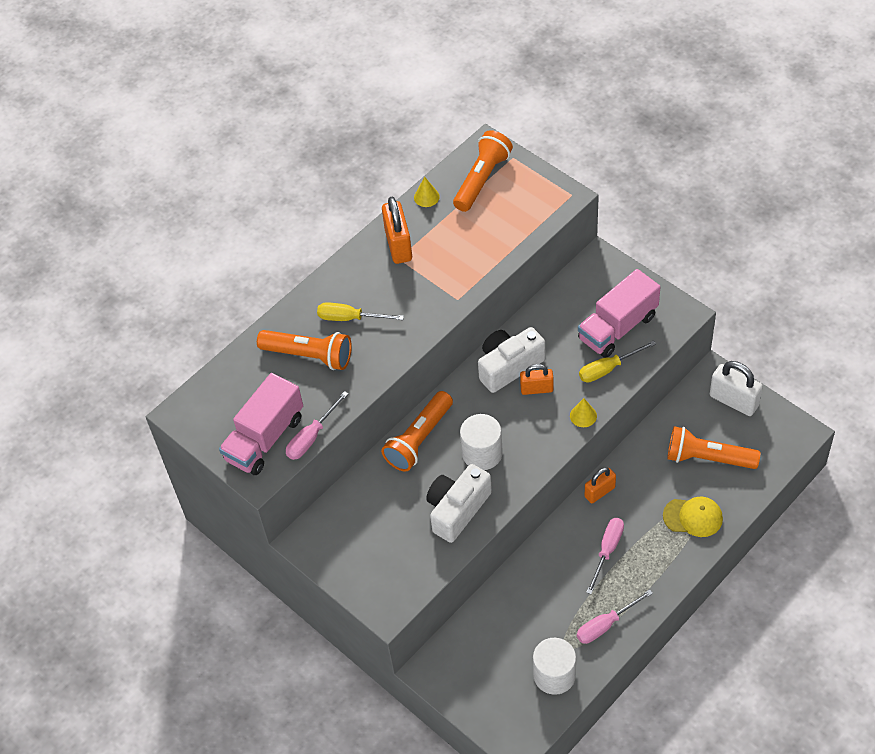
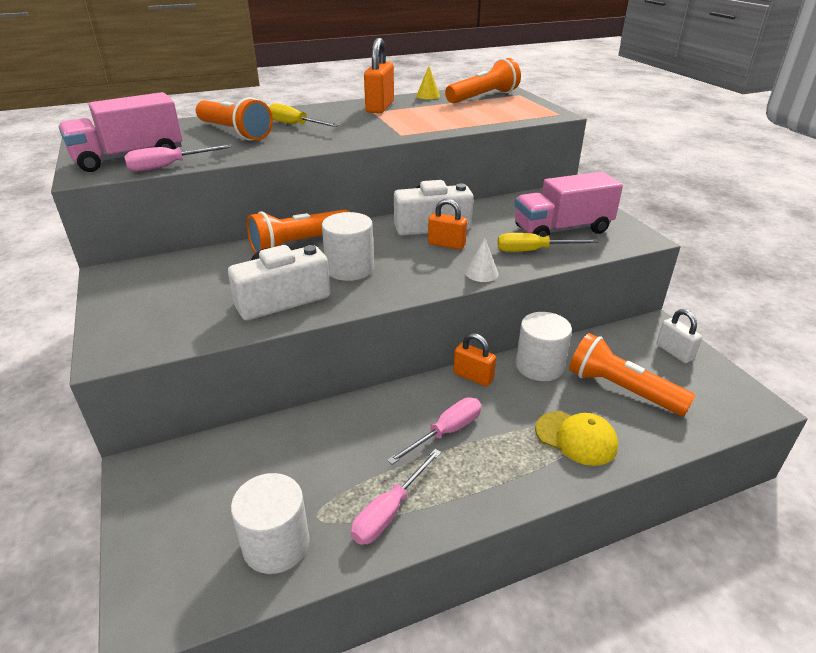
camera: 20 degrees right, 20 degrees down
(583, 415) = (481, 273): yellow cone -> white cone
(599, 492) = (473, 377): orange padlock -> orange padlock turned 45 degrees clockwise
(605, 625) = (389, 511): pink screwdriver -> pink screwdriver turned 45 degrees counterclockwise
(642, 459) = (539, 366): none -> white cylinder
(734, 401) = (674, 352): white padlock -> white padlock, size x0.64

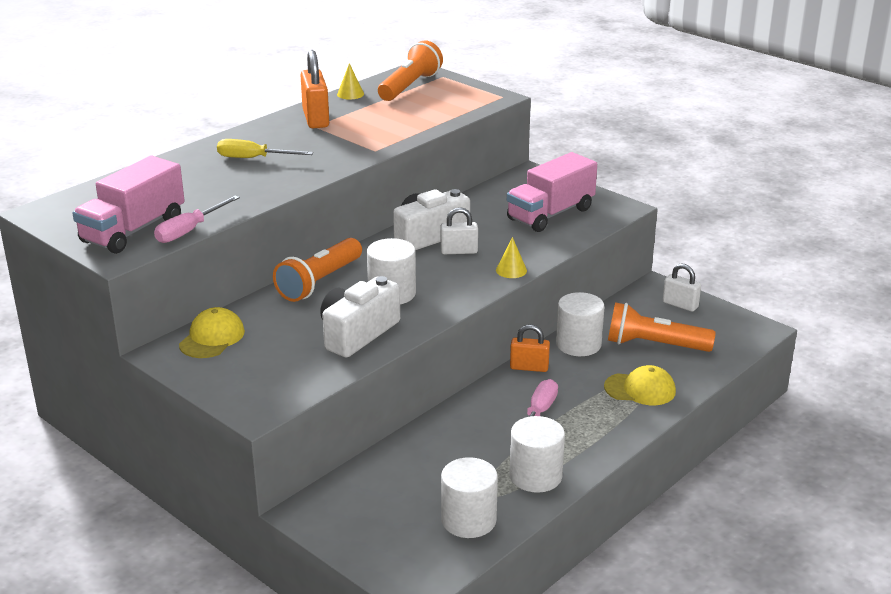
camera: 25 degrees left, 5 degrees down
(161, 271) = (212, 338): none -> yellow cap
(235, 132) = (201, 179): orange flashlight -> none
(389, 511) = (535, 476): pink screwdriver -> white cylinder
(446, 244) = (459, 251): orange padlock -> white padlock
(481, 273) = (511, 270): white cone -> yellow cone
(533, 251) = (539, 240): yellow screwdriver -> none

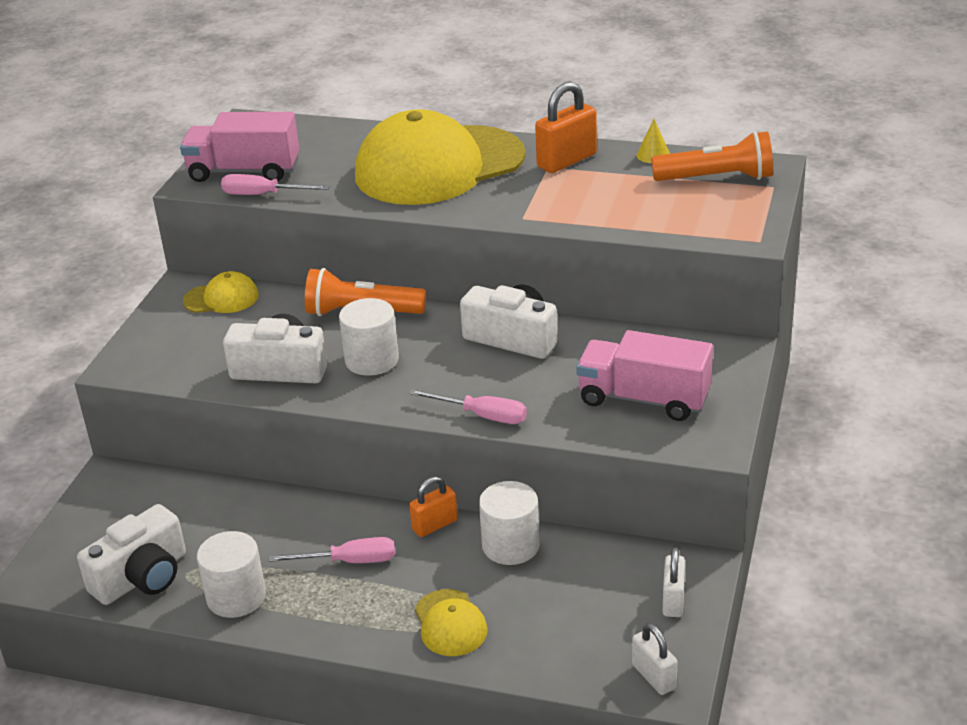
camera: 65 degrees right, 5 degrees up
(253, 158) = (439, 166): yellow screwdriver -> yellow cap
(459, 251) = (495, 368): white padlock -> white padlock (654, 676)
(468, 520) = (142, 577): white cylinder -> white camera
(511, 270) = (482, 416): yellow cone -> pink screwdriver
(529, 367) = (435, 525): orange padlock -> orange padlock turned 75 degrees clockwise
(654, 345) = (557, 606): orange flashlight -> none

